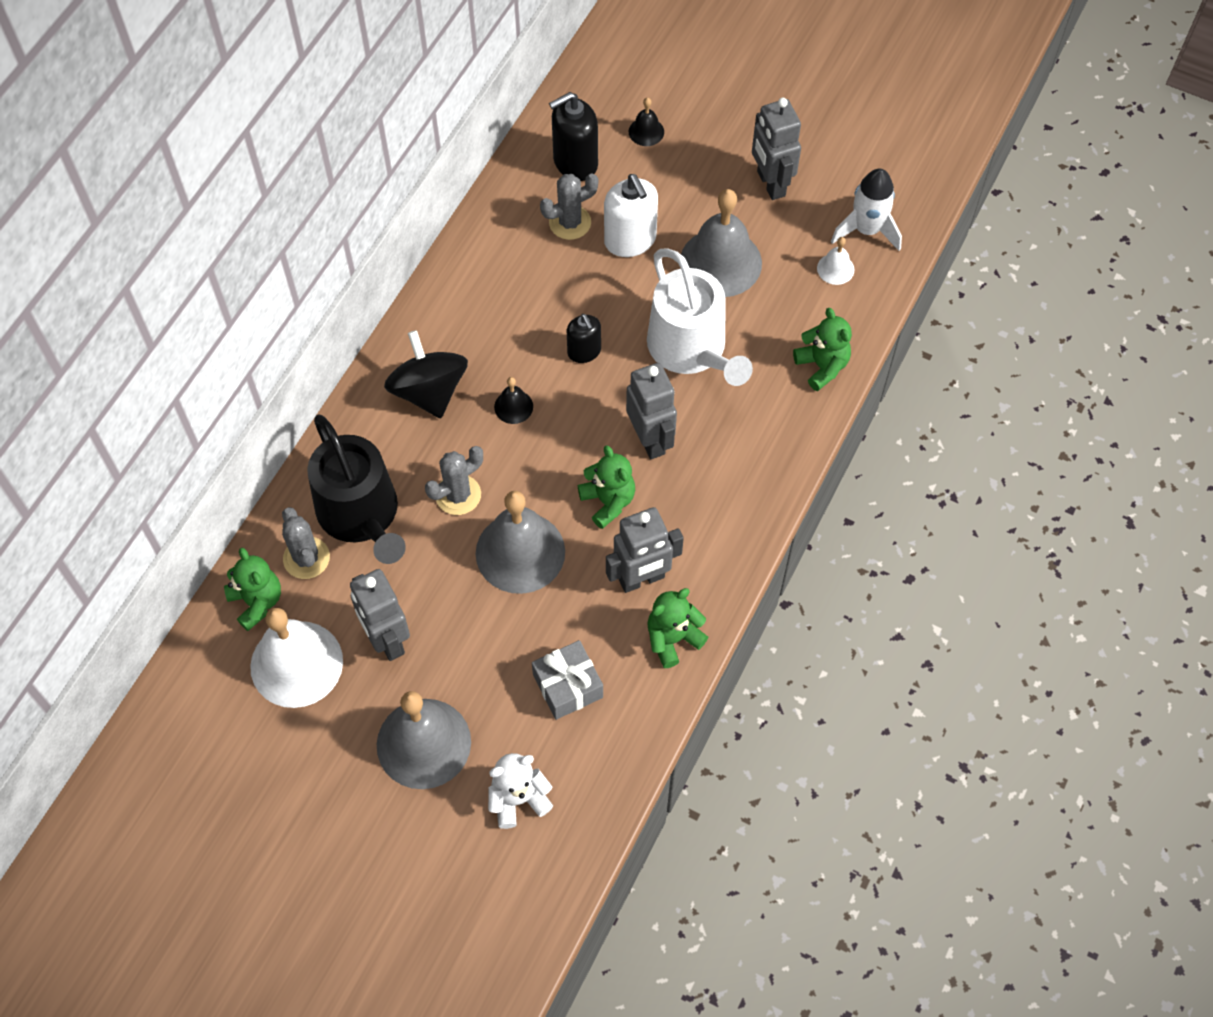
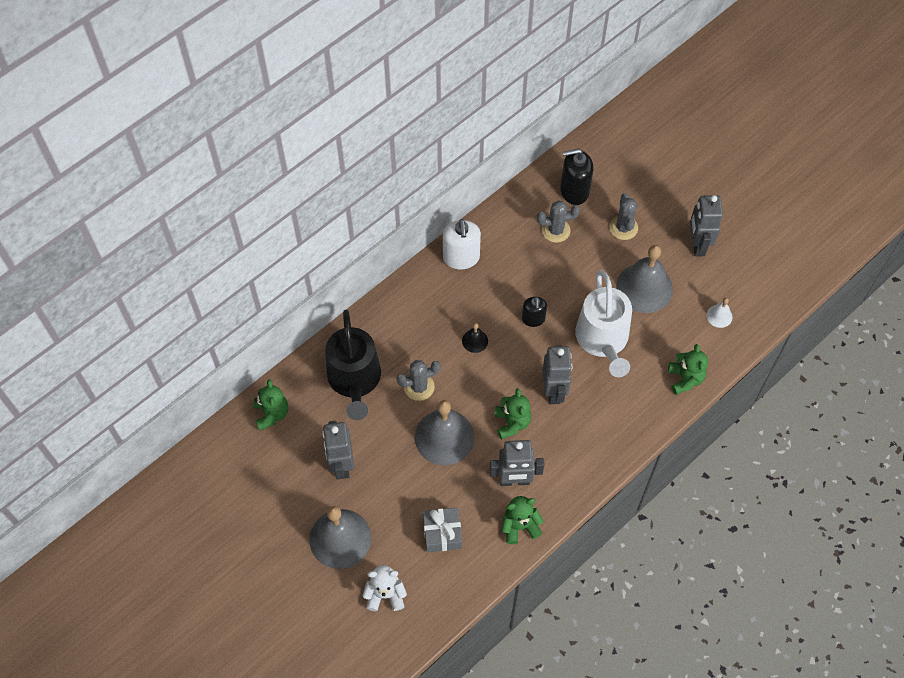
camera: 20 degrees right, 0 degrees up
(296, 664) = (281, 461): white bell -> none
(306, 558) = (311, 396): grey cactus -> grey cactus (623, 228)
(429, 391) = (425, 313): black spinning top -> none
(630, 240) = (590, 254): white soap dispenser -> white soap dispenser (461, 257)
(646, 131) = (628, 184): black bell -> none
(866, 230) = (750, 296): white rocket -> none

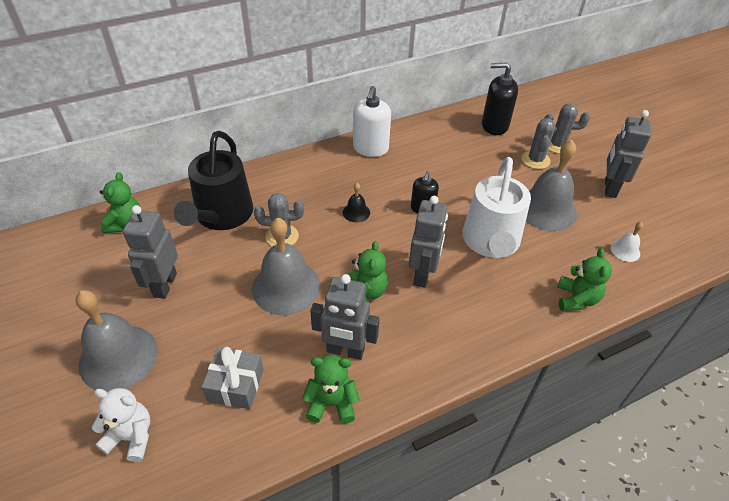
camera: 15 degrees right, 15 degrees down
(556, 230) = (468, 148): grey cactus -> grey cactus (557, 145)

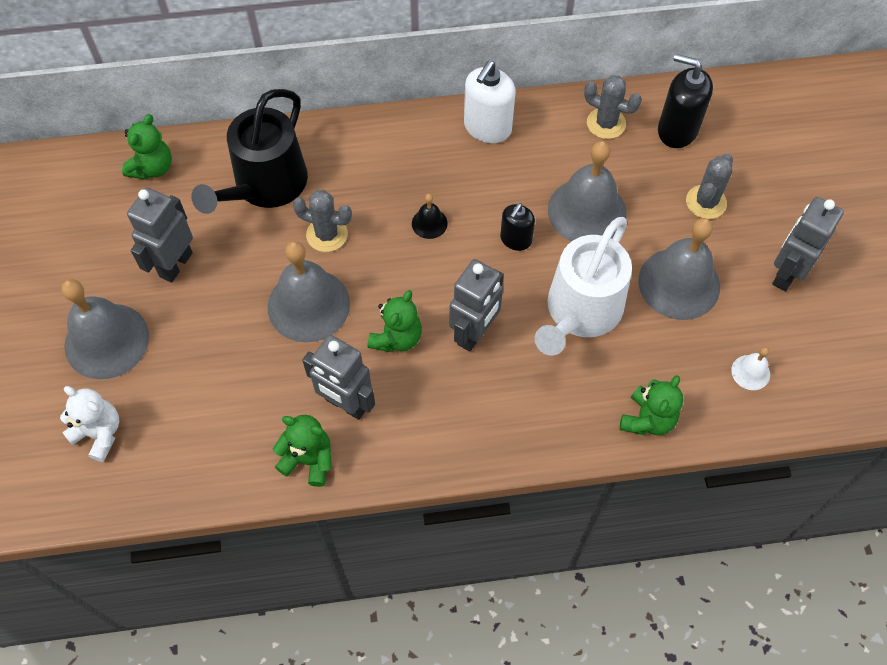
camera: 20 degrees right, 15 degrees up
(235, 385) = (216, 409): grey gift -> none
(462, 181) = (587, 211): none -> grey bell
(557, 145) = (751, 185): grey cactus -> grey cactus (606, 123)

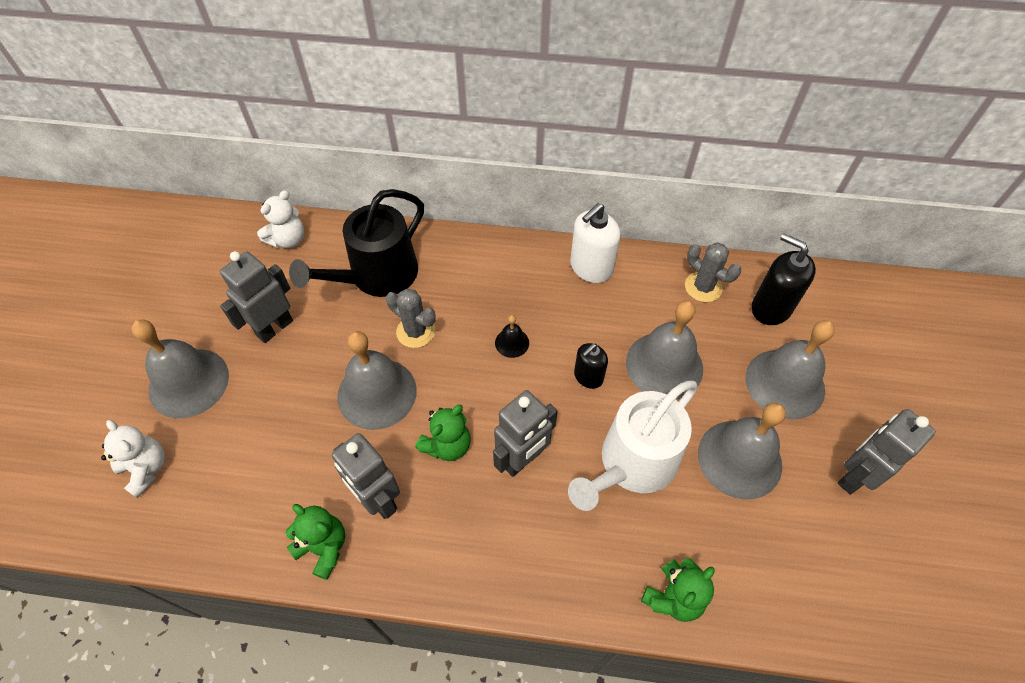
camera: 15 degrees right, 5 degrees down
(152, 168) = (288, 240): green teddy bear -> white teddy bear
(706, 202) = (785, 383): grey cactus -> grey bell
(750, 372) = (795, 573): white bell -> none

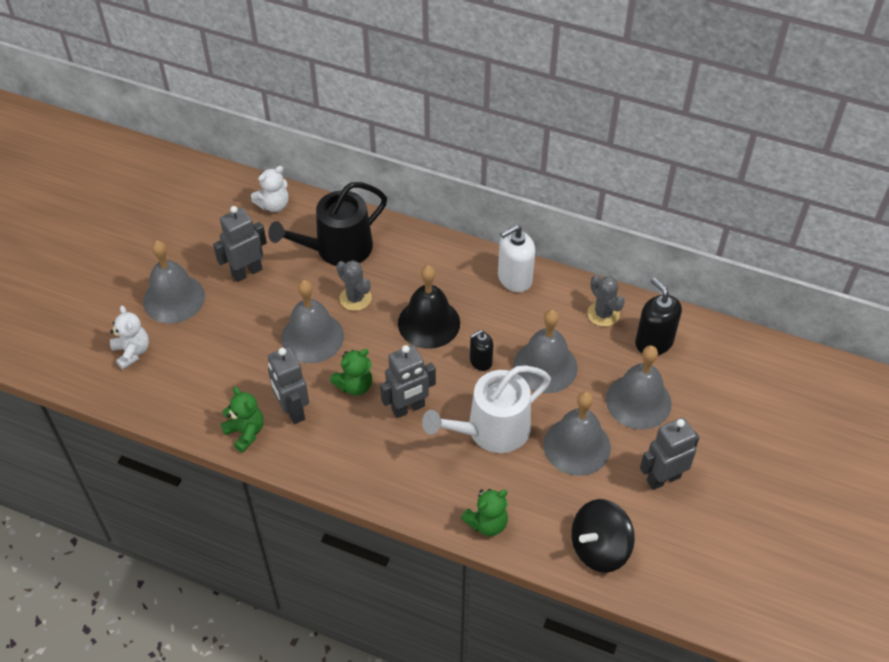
camera: 15 degrees right, 5 degrees down
(512, 342) = (429, 323): black bell -> black bell, size x2.20
(822, 594) = (599, 548): none -> black spinning top

